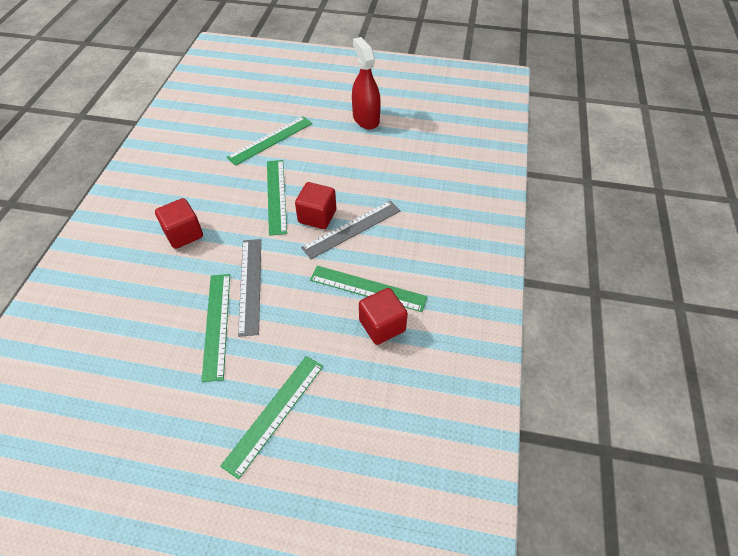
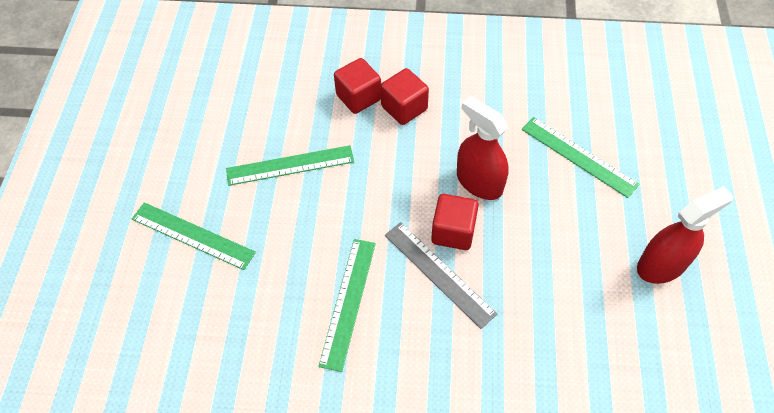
camera: 85 degrees right, 5 degrees up
(250, 285) = (342, 183): grey ruler -> none
(276, 196) = (479, 182): green ruler -> red spray bottle
(382, 326) = (297, 323): red cube -> red cube (358, 97)

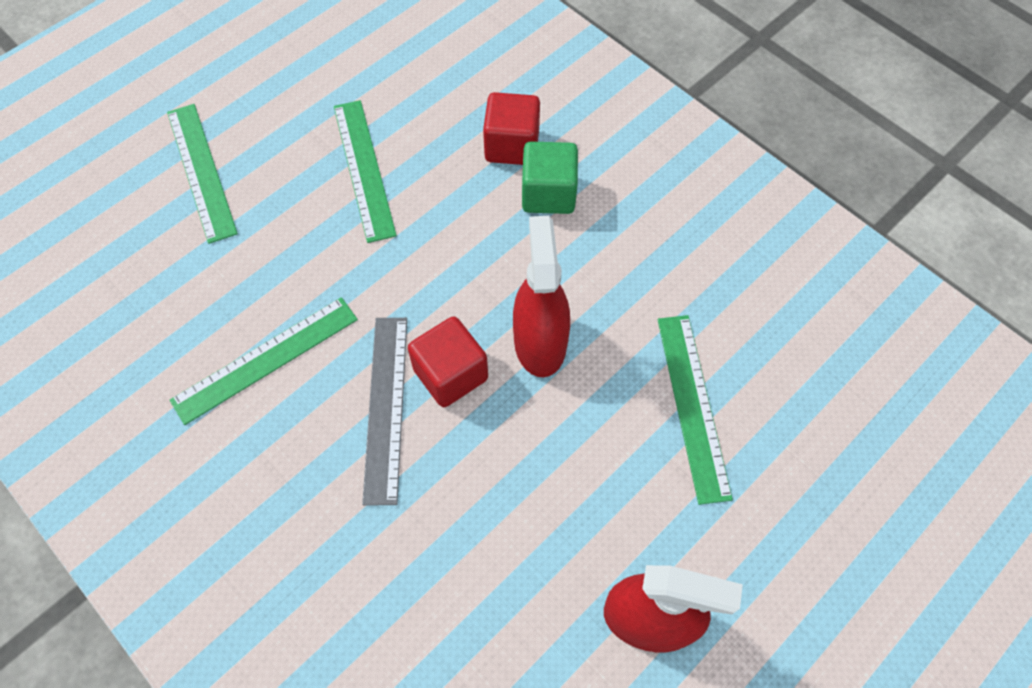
camera: 40 degrees right, 5 degrees up
(290, 165) = (363, 169): green ruler -> green ruler turned 45 degrees clockwise
(404, 108) = (548, 194): red cube -> green cube

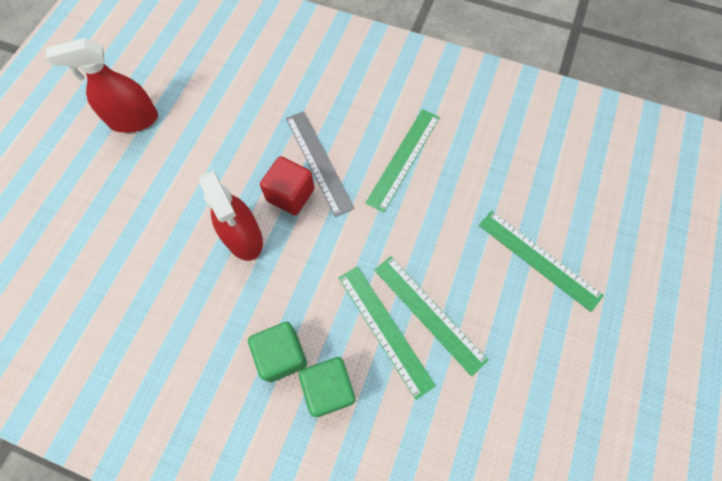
camera: 155 degrees right, 5 degrees up
(512, 146) = (329, 388): red cube -> green cube
(693, 405) = (132, 237): green ruler -> green ruler (385, 330)

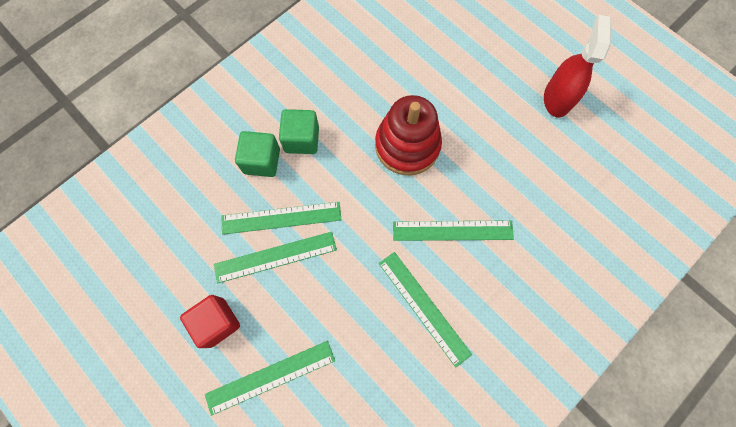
camera: 115 degrees right, 5 degrees up
(243, 237) = (407, 145): red spray bottle -> red stacking toy
(290, 195) = (430, 194): red cube -> red cube (217, 322)
(318, 162) = (452, 230): grey ruler -> green ruler

